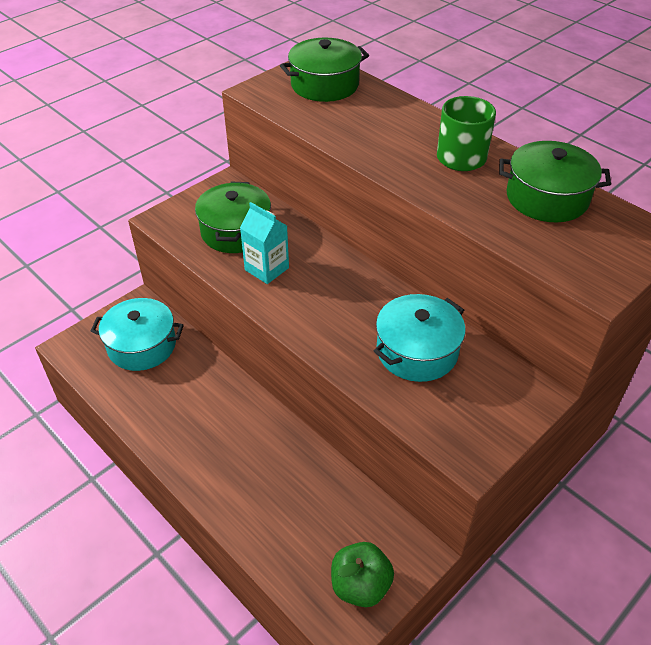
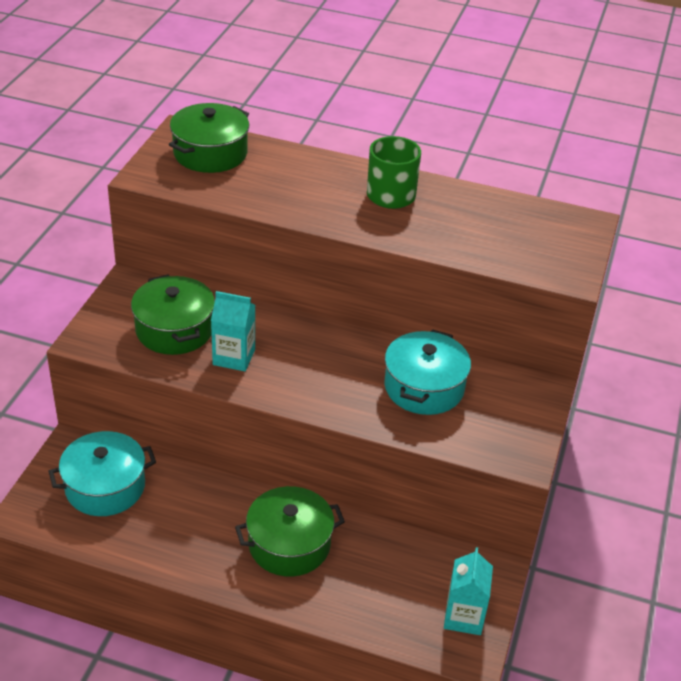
camera: 30 degrees left, 5 degrees down
(360, 585) = (464, 616): green apple -> turquoise carton
(547, 198) = (486, 213): green pot -> green pot (289, 544)

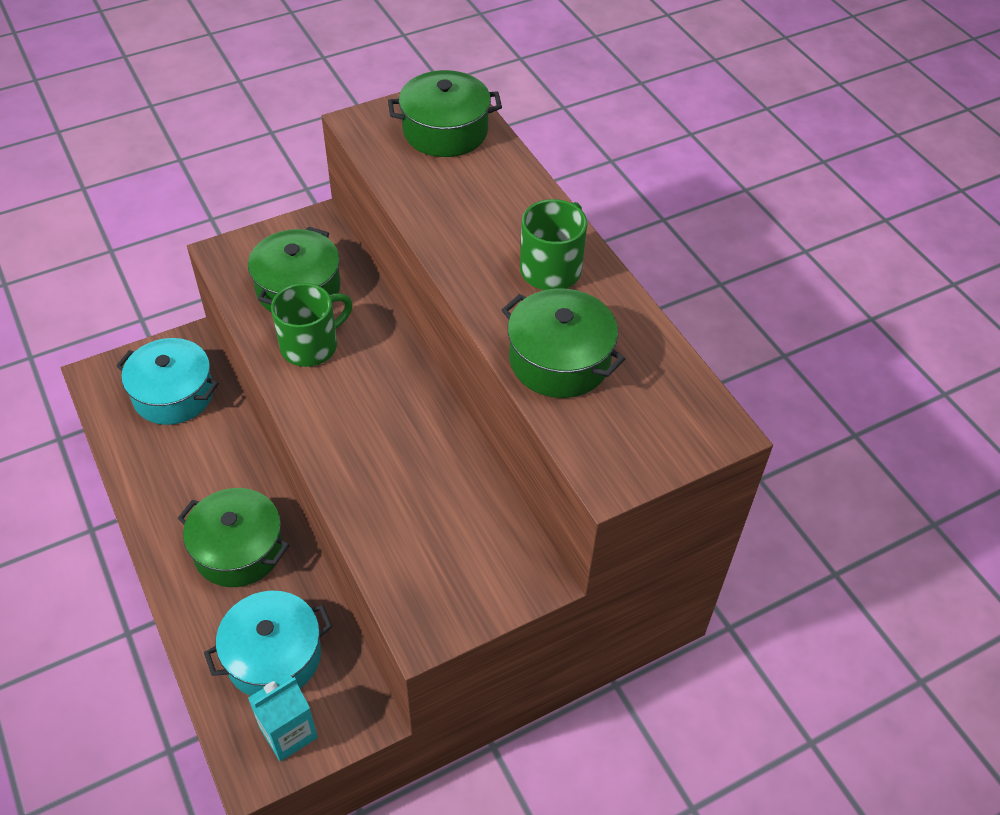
camera: 45 degrees right, 10 degrees up
(234, 357) = (311, 346): turquoise carton -> green mug
(424, 387) = (429, 490): turquoise pot -> turquoise pot (273, 656)
(464, 237) = (559, 360): none -> green pot

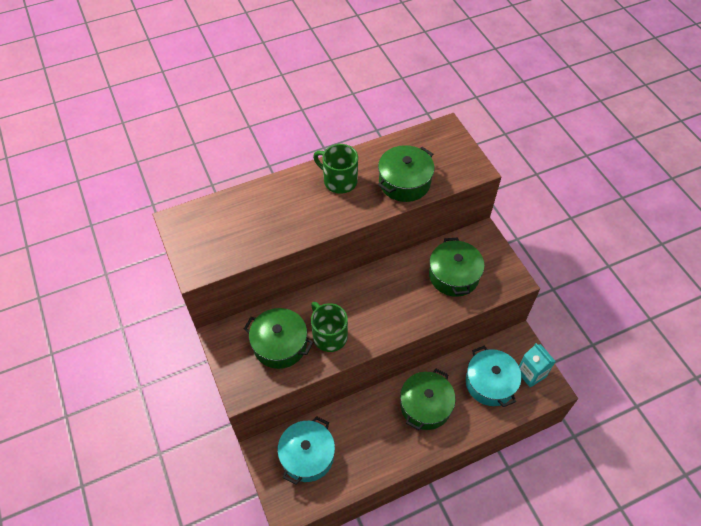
camera: 85 degrees left, 5 degrees up
(445, 131) = (212, 225): green pot -> green pot (453, 275)

